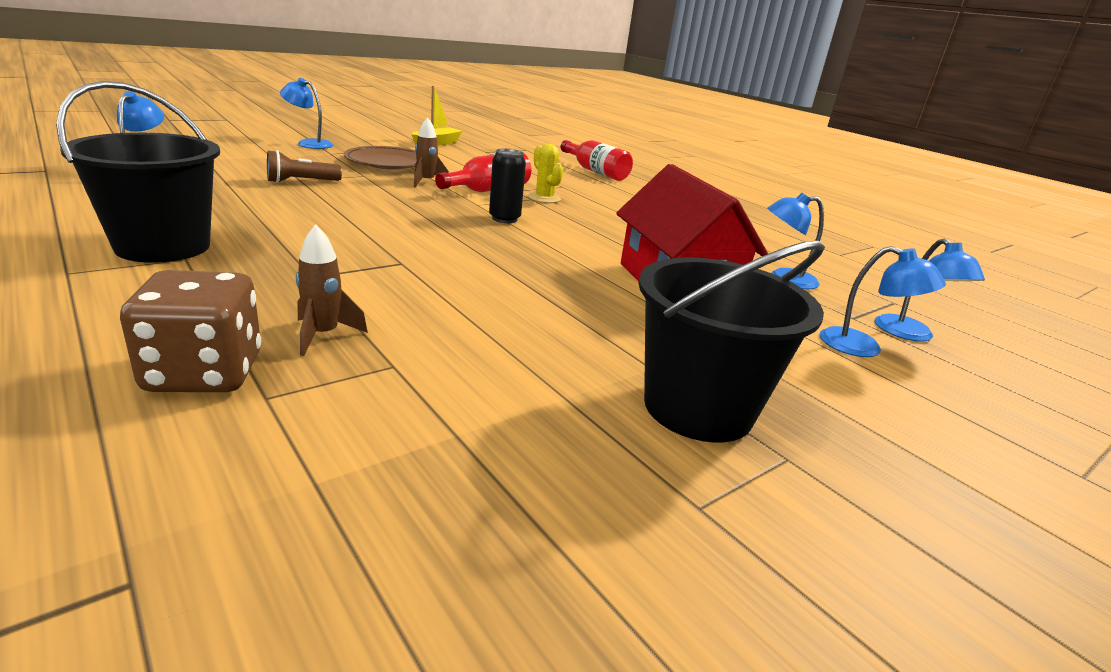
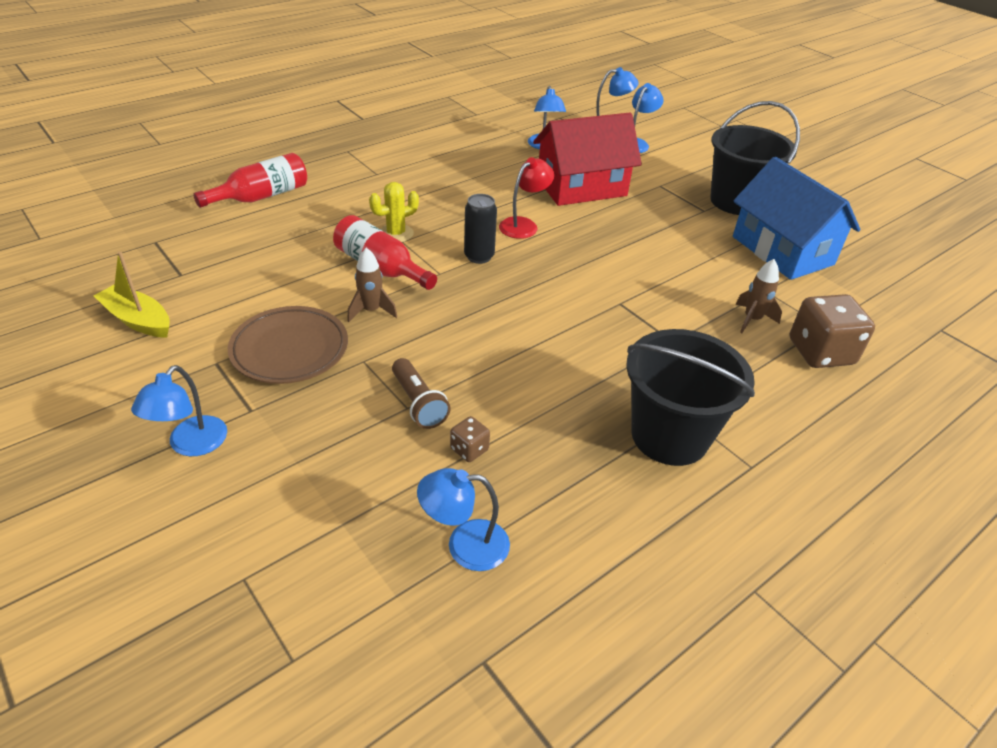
camera: 90 degrees left, 15 degrees up
(234, 187) = (469, 449): none -> brown dice
(517, 417) = (782, 250): none -> blue house
(570, 243) = (524, 225): none -> red lamp

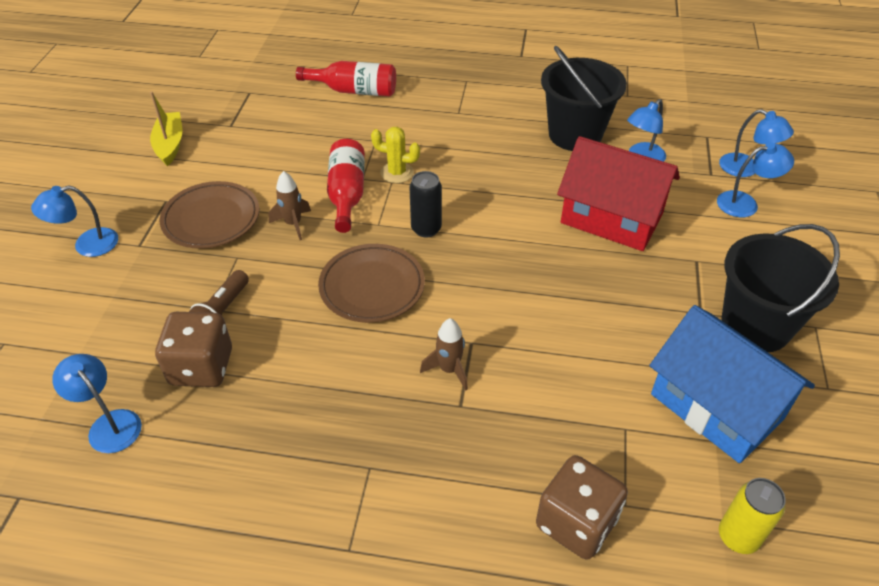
camera: 50 degrees right, 5 degrees up
(469, 449) = (201, 367): brown dice -> brown dice, size x2.12
(504, 313) = (372, 287): none -> brown plate
(524, 225) = (503, 223): red lamp -> none
(669, 436) = (331, 472): black bucket -> black bucket (575, 135)
(752, 319) = (562, 443): brown rocket -> brown rocket (449, 370)
(782, 250) = (716, 406): blue house -> blue house turned 60 degrees counterclockwise
(883, 302) = (738, 537): none -> yellow can

